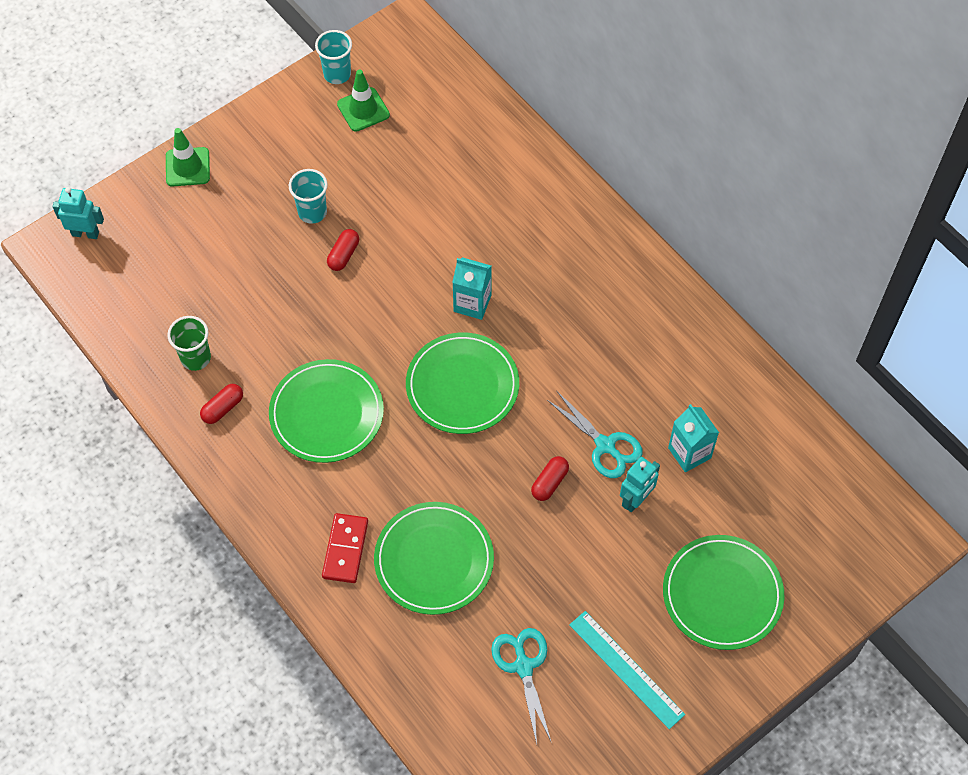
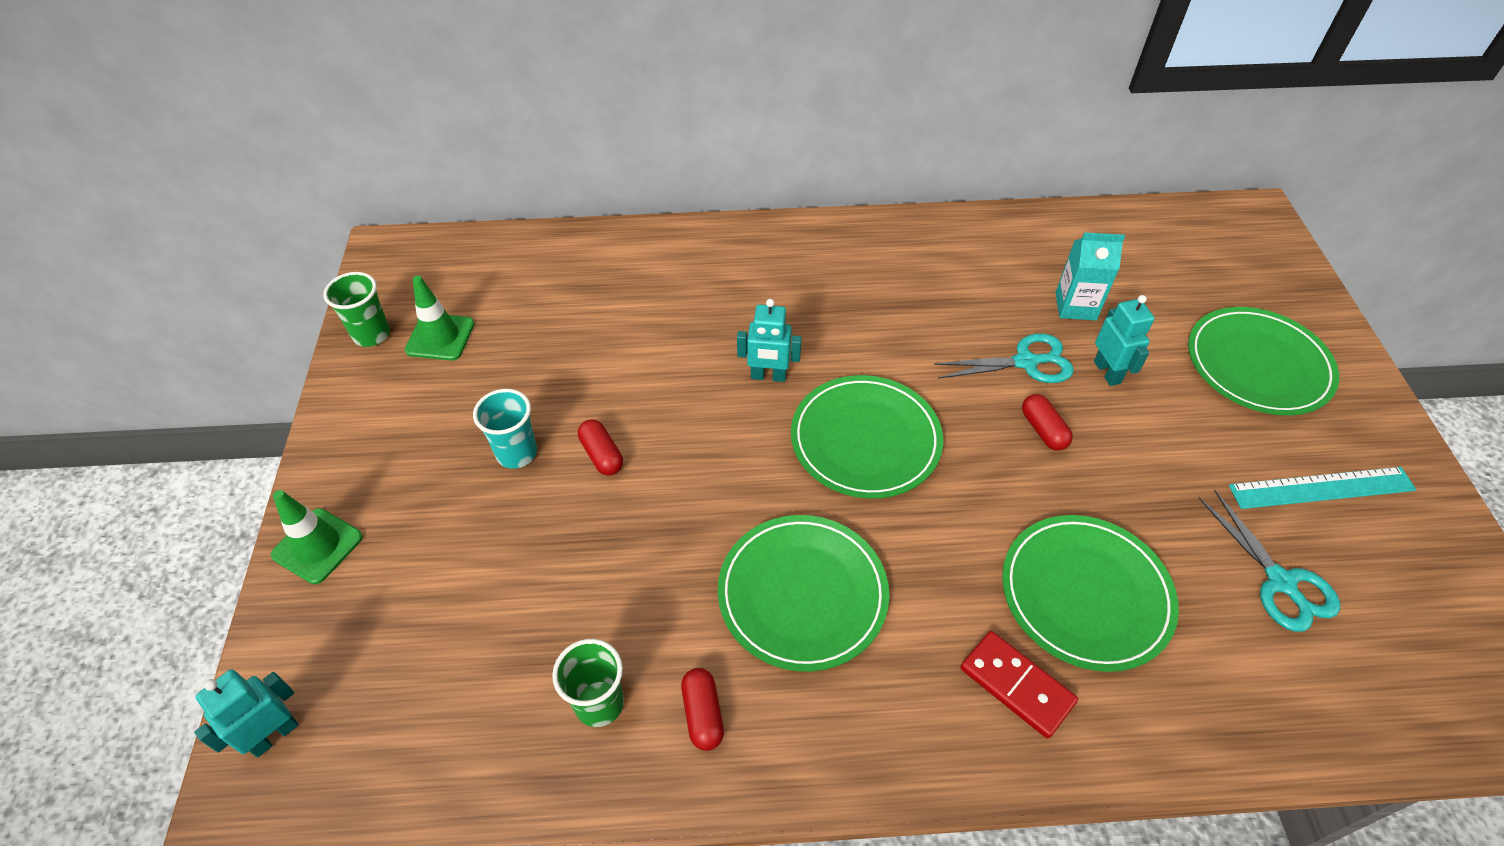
camera: 55 degrees left, 10 degrees down
(337, 74) = (371, 335): turquoise cup -> green cup
(472, 303) = (768, 376): turquoise carton -> turquoise robot
(523, 666) = (1280, 582): turquoise scissors -> turquoise scissors turned 135 degrees counterclockwise

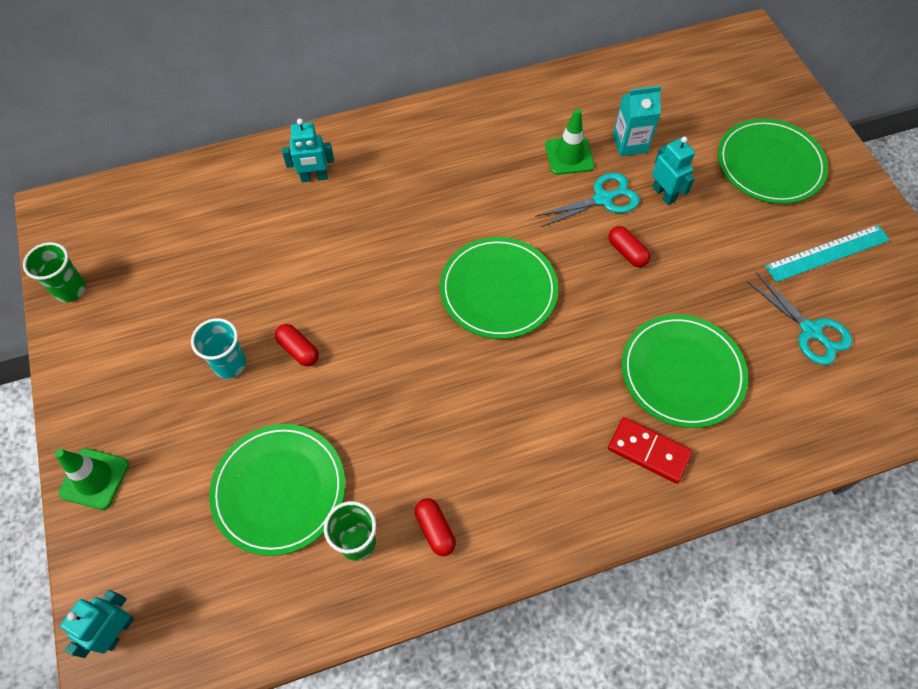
camera: 15 degrees left, 10 degrees up
(440, 337) = (131, 279): green traffic cone -> green traffic cone (569, 156)
(768, 376) = (410, 254): turquoise robot -> turquoise robot (314, 177)
(802, 594) = (483, 422): green plate -> green plate (279, 490)

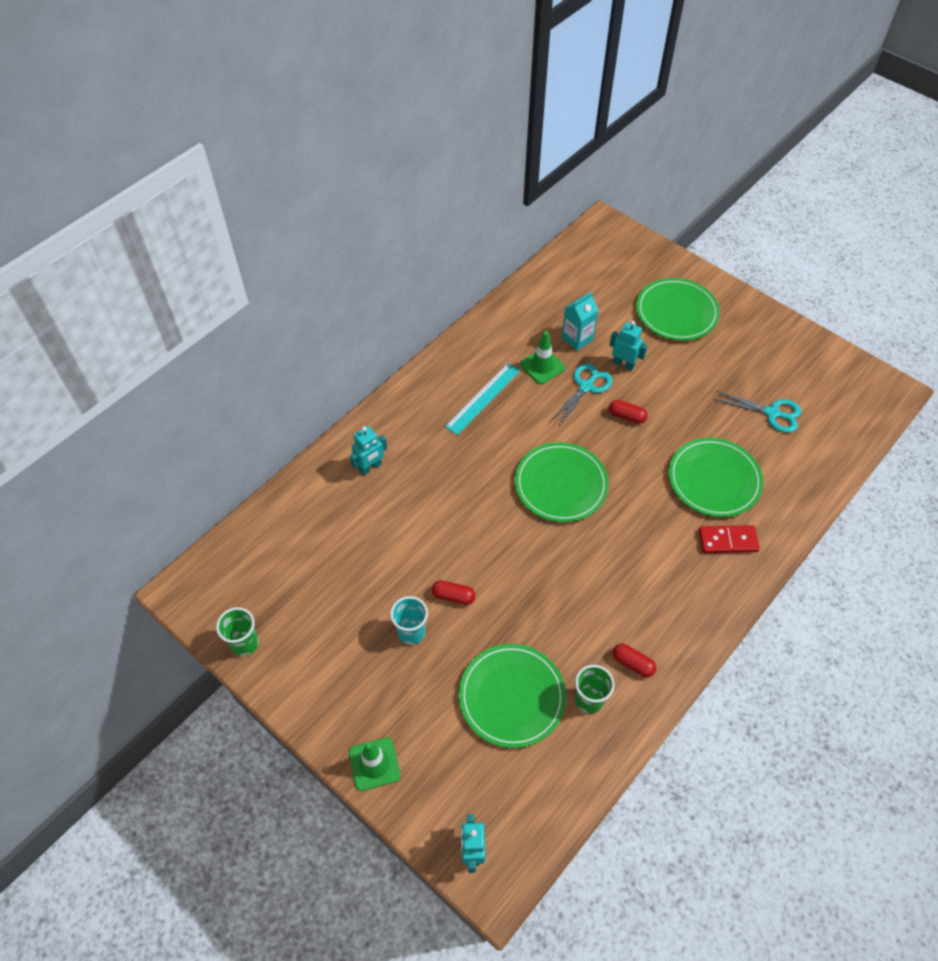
camera: 30 degrees left, 5 degrees down
(827, 253) = (749, 356): turquoise ruler -> turquoise ruler (483, 398)

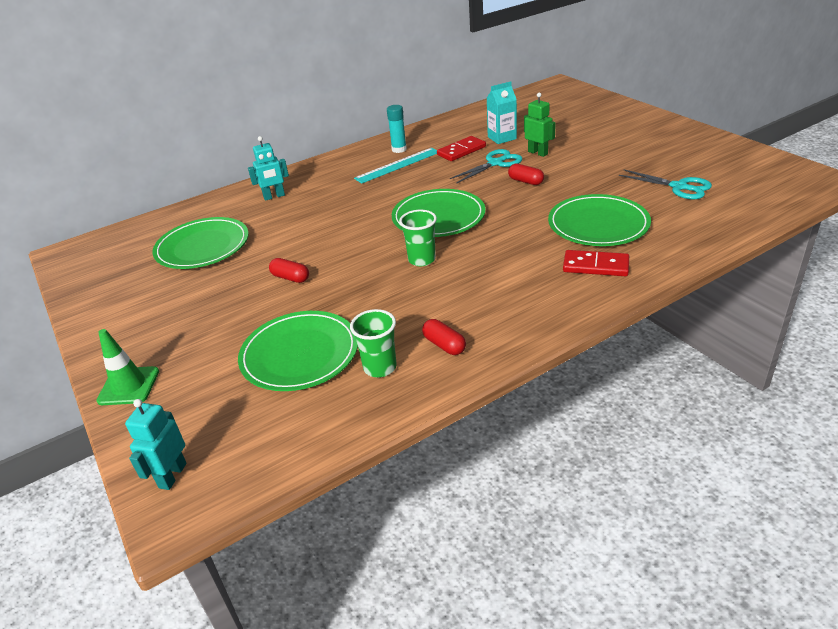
camera: 20 degrees right, 20 degrees down
(245, 643) = (86, 289): green cup -> green cup (422, 259)
(411, 632) = (234, 297): turquoise cup -> none
(472, 368) = (399, 149): none -> turquoise glue stick
(542, 366) = (461, 151): green traffic cone -> red domino
(623, 364) = (538, 153): turquoise robot -> green robot
(676, 312) = (603, 127): green plate -> green plate (202, 247)

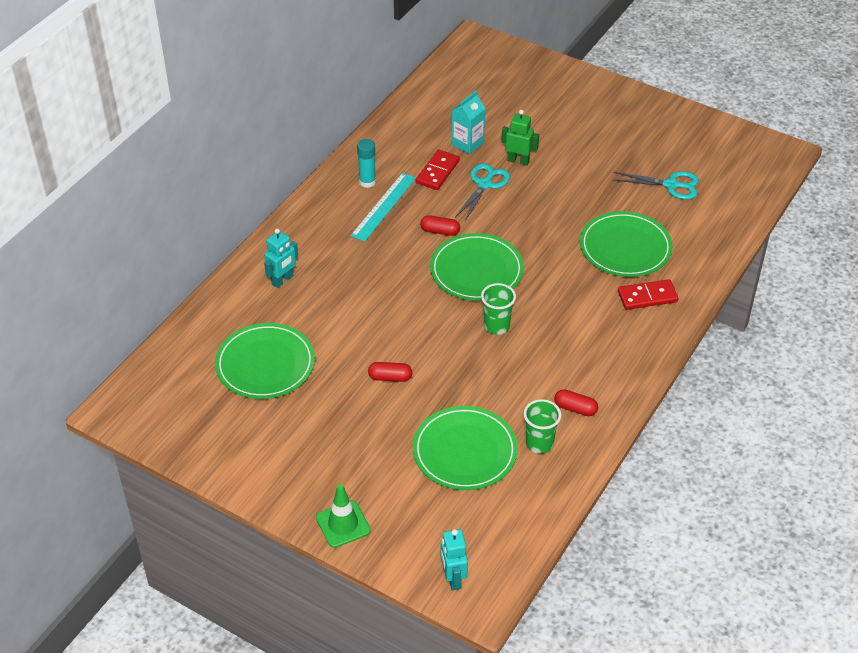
camera: 30 degrees left, 10 degrees up
(525, 181) = (530, 205): red capsule -> red capsule (440, 231)

